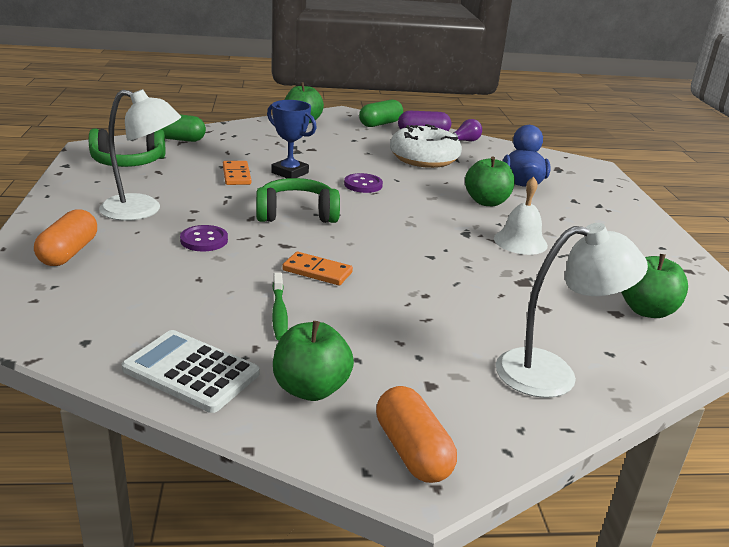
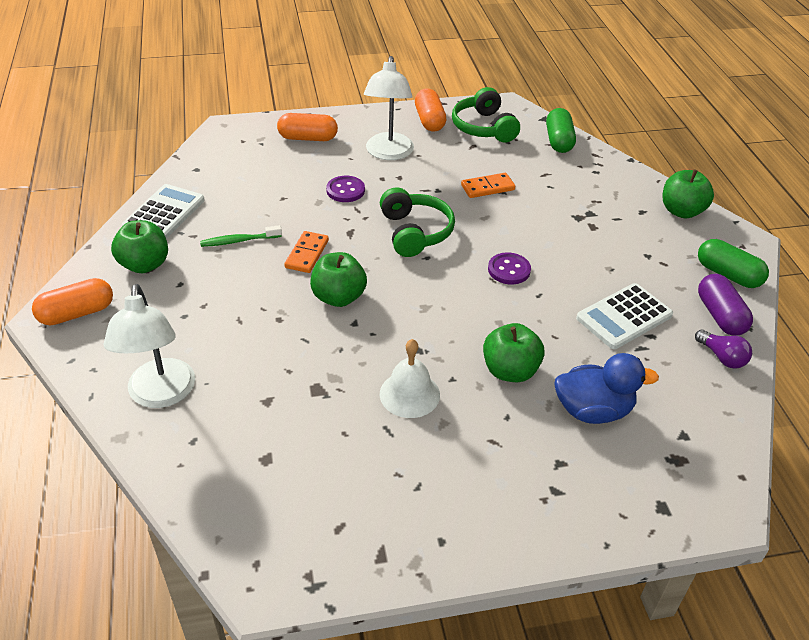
camera: 85 degrees right, 15 degrees up
(90, 183) = (429, 120): none -> orange capsule
(290, 173) = (513, 218): blue trophy -> none
(424, 158) = (624, 317): white donut -> white calculator
(646, 310) = (274, 487): green apple -> green apple (338, 297)

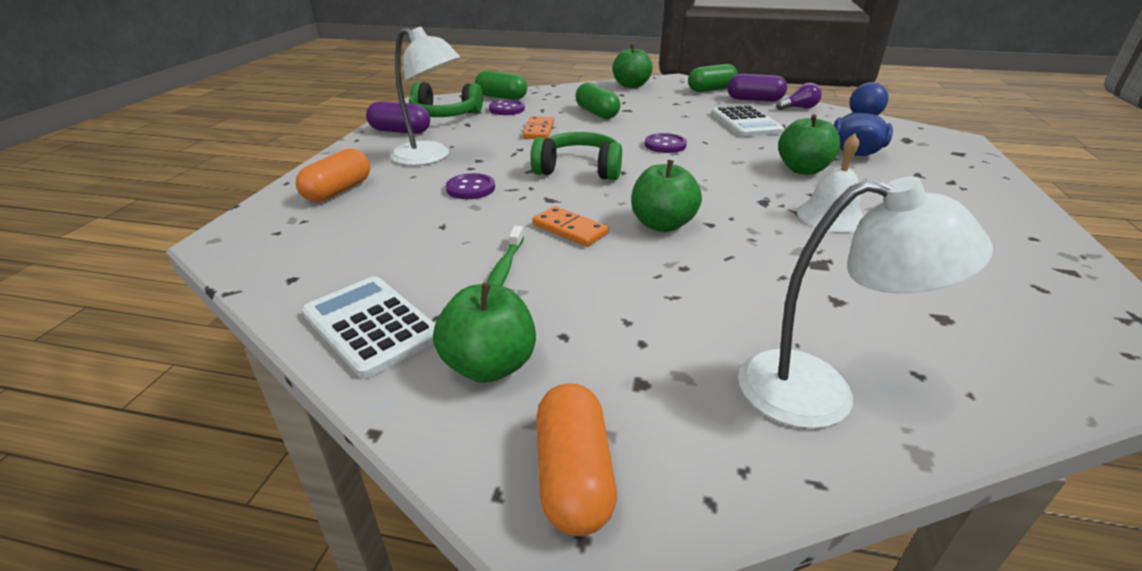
camera: 65 degrees left, 10 degrees down
(429, 120) = (400, 131): orange capsule -> purple capsule
(527, 154) = (507, 109): none -> purple button
(564, 209) = (597, 113): none -> green capsule

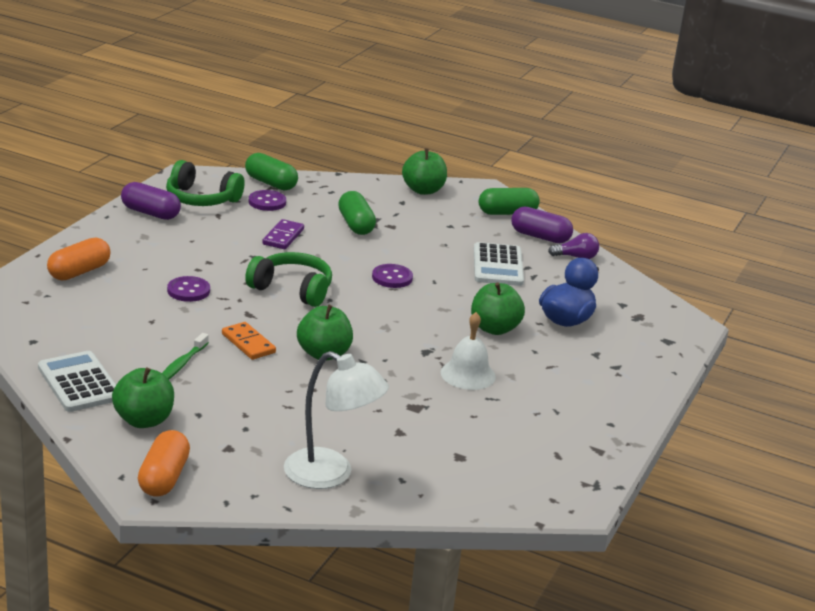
camera: 10 degrees right, 5 degrees down
(430, 157) = (167, 250): white lamp -> none
(539, 130) = (283, 237): orange domino -> purple domino

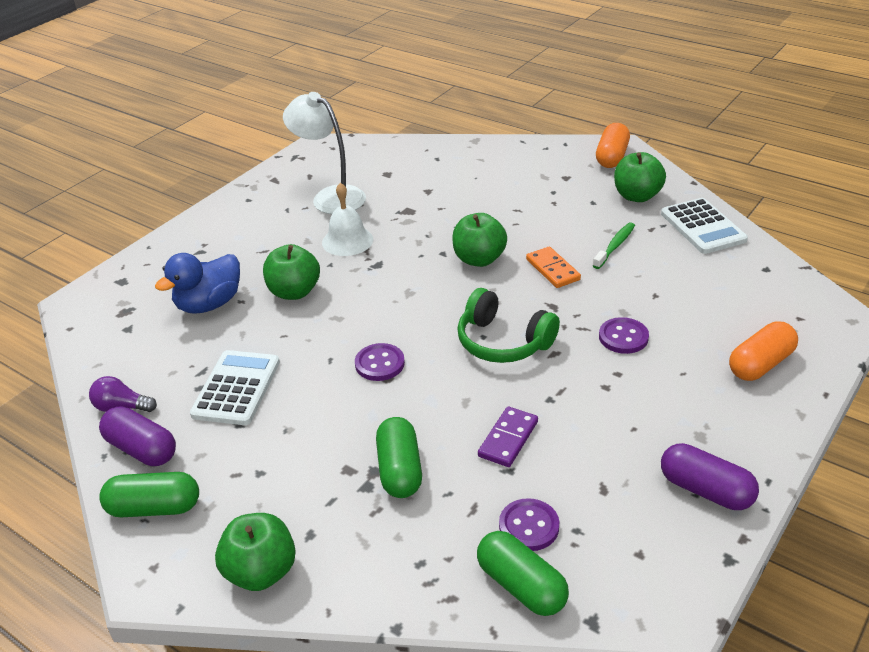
camera: 165 degrees left, 10 degrees up
(201, 199) = (634, 532): green headphones -> none
(331, 474) = (489, 160): white lamp -> white lamp (330, 197)

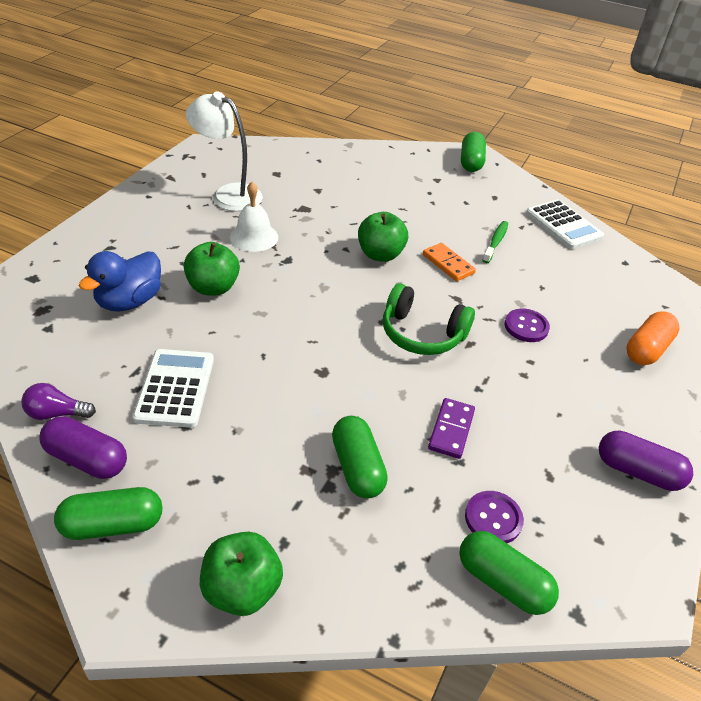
camera: 15 degrees left, 5 degrees up
(379, 364) = (312, 358): purple button -> none
(612, 157) = (471, 162): orange capsule -> green capsule
(637, 196) = (501, 197): green apple -> none

